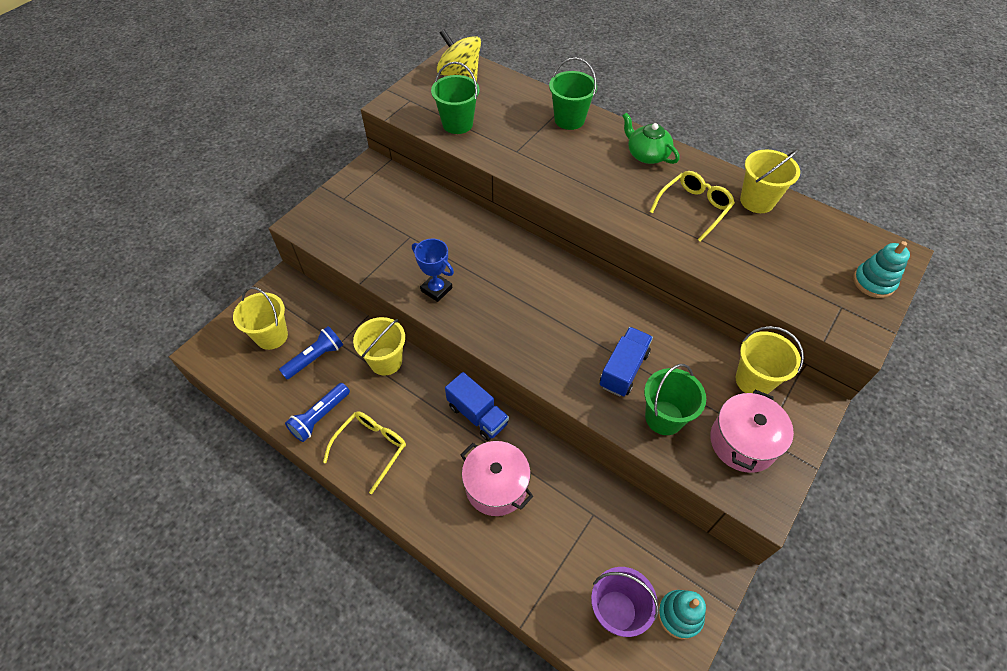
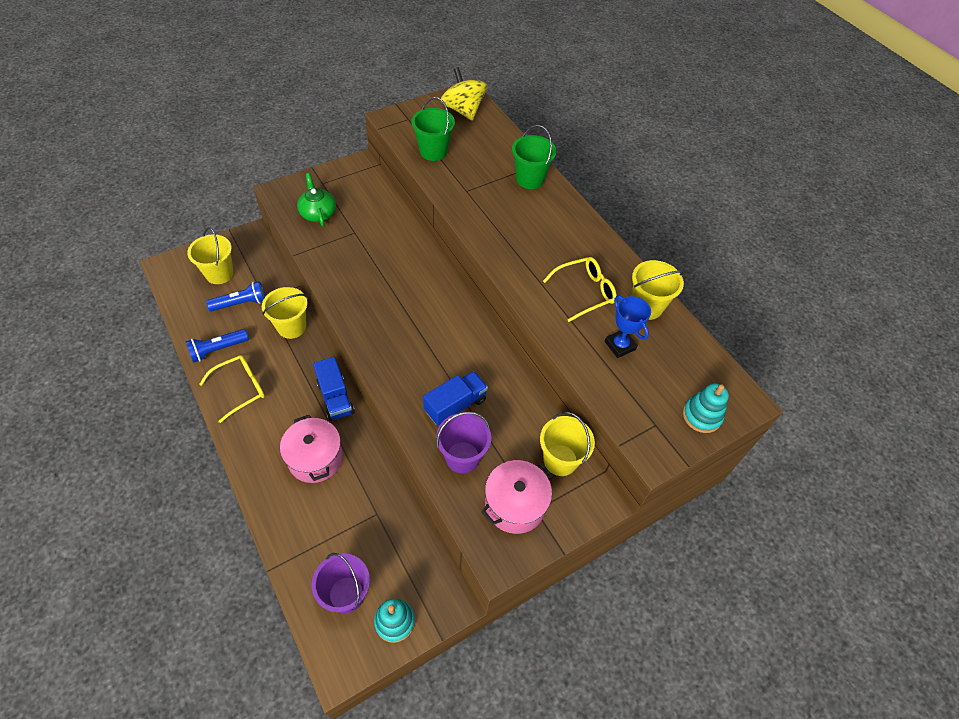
camera: 20 degrees right, 0 degrees up
(436, 289) = (348, 282): blue trophy -> blue trophy (620, 345)
(646, 154) = (576, 232): green teapot -> green teapot (318, 213)
(664, 417) = (462, 457): green bucket -> purple bucket

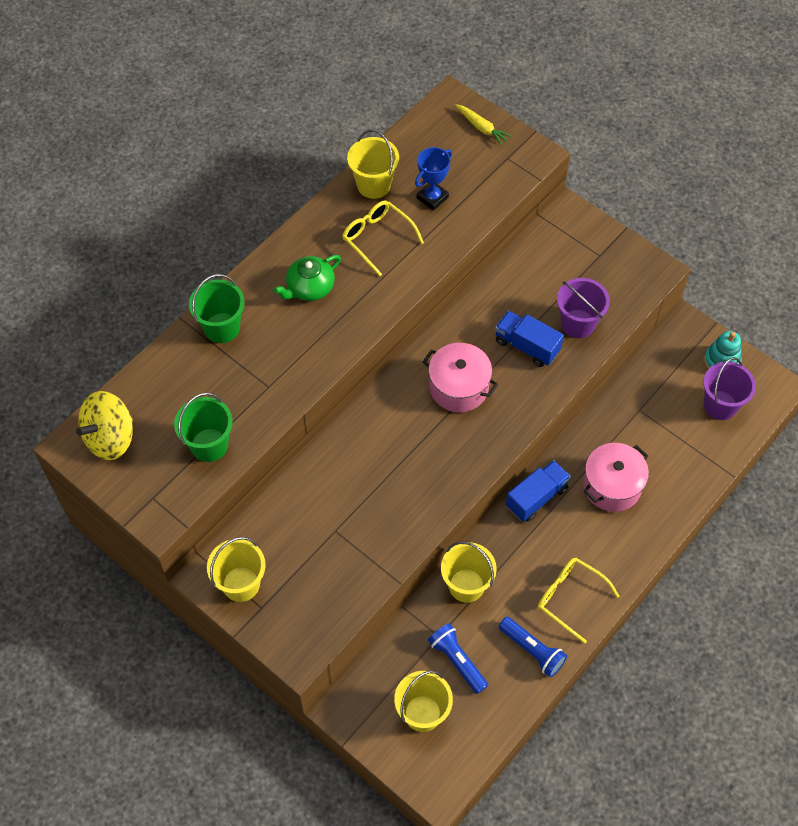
camera: 105 degrees left, 5 degrees up
(318, 213) = (318, 587): green teapot -> green teapot (309, 287)
(515, 505) = (602, 271): pink pot -> pink pot (458, 387)
(560, 460) = (543, 248): yellow bucket -> yellow bucket (241, 584)
(701, 416) = (481, 128): turquoise stacking toy -> yellow carrot

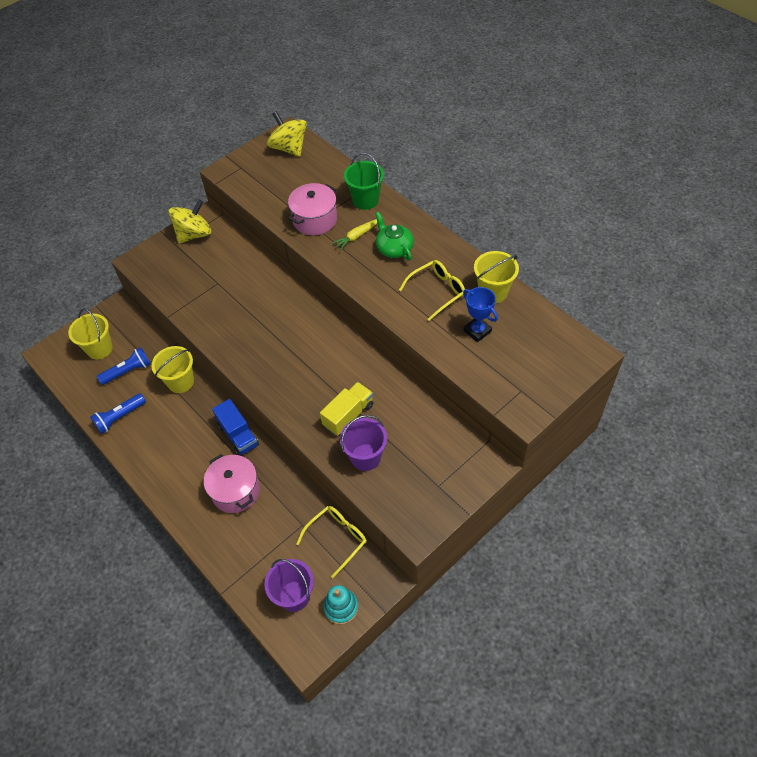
camera: 100 degrees right, 5 degrees down
(209, 445) = (272, 193): green bucket -> none
(241, 584) = (194, 234): yellow bucket -> yellow spinning top
(458, 387) = (317, 364): pink pot -> pink pot (315, 219)
(481, 128) = (557, 374): yellow carrot -> yellow carrot (357, 236)
(526, 346) = (348, 415): blue truck -> yellow truck
(570, 598) = (151, 447): yellow glasses -> yellow glasses (337, 539)

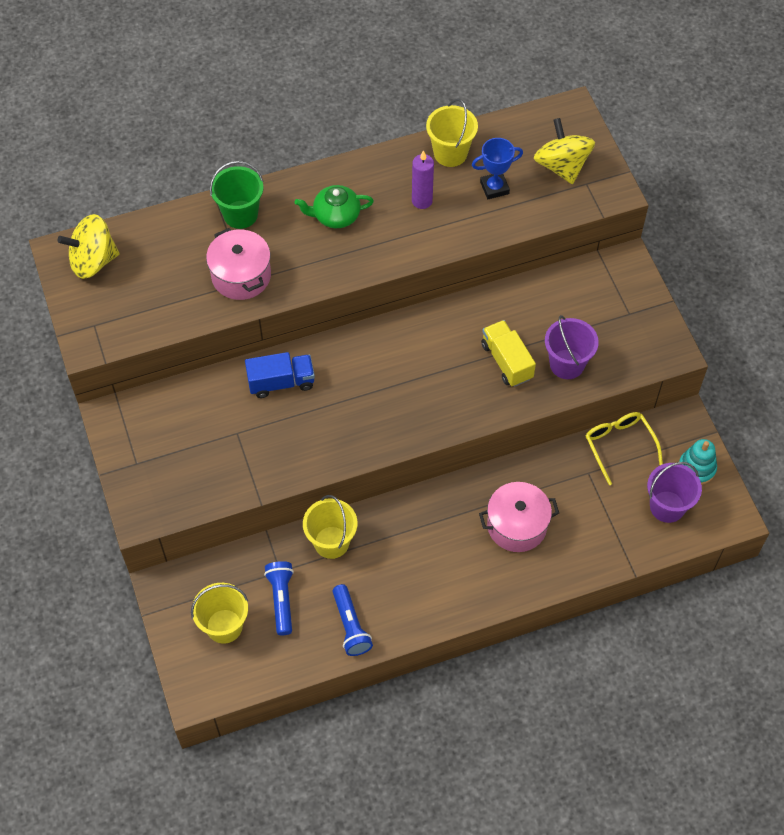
camera: 70 degrees left, 5 degrees up
(194, 234) = (133, 436): yellow spinning top -> yellow spinning top (562, 166)
(238, 435) = (442, 501): blue truck -> blue truck (281, 382)
(357, 236) = (295, 244): yellow carrot -> none
(437, 291) = (422, 201): yellow glasses -> purple candle

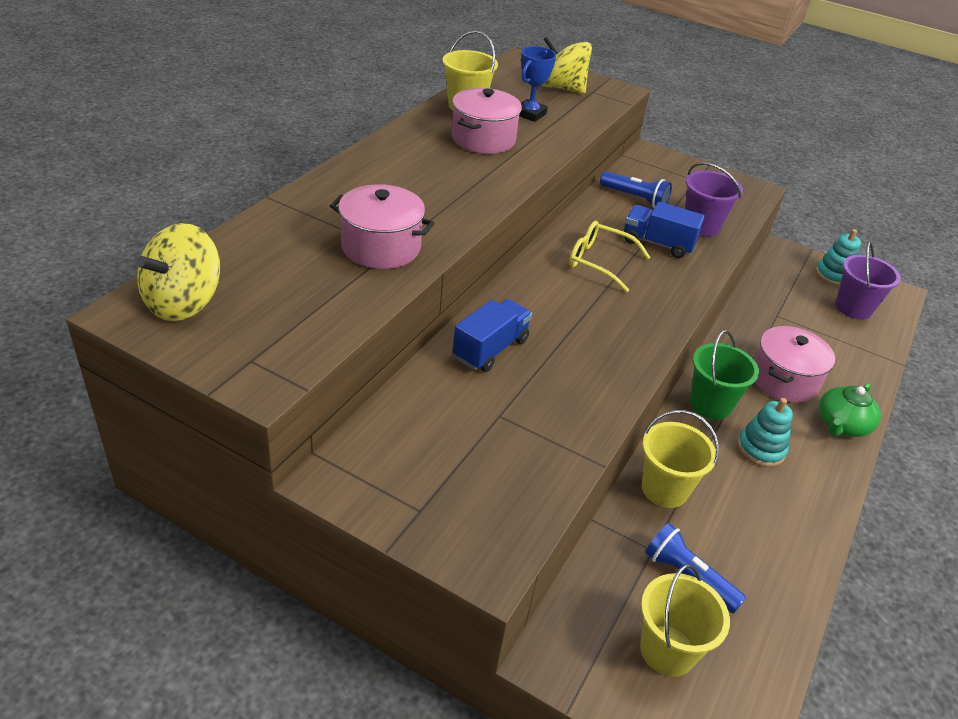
camera: 45 degrees left, 20 degrees down
(240, 214) = (322, 204): green bucket -> green bucket (710, 404)
(335, 215) = (419, 173): green teapot -> green teapot (842, 425)
(350, 626) = (777, 554): blue flashlight -> blue flashlight (635, 198)
(422, 201) = (483, 139): purple candle -> pink pot
(429, 560) = (761, 449): none -> turquoise stacking toy
(507, 361) = (657, 244): yellow truck -> blue truck
(619, 446) = (770, 287): yellow glasses -> yellow glasses (599, 262)

